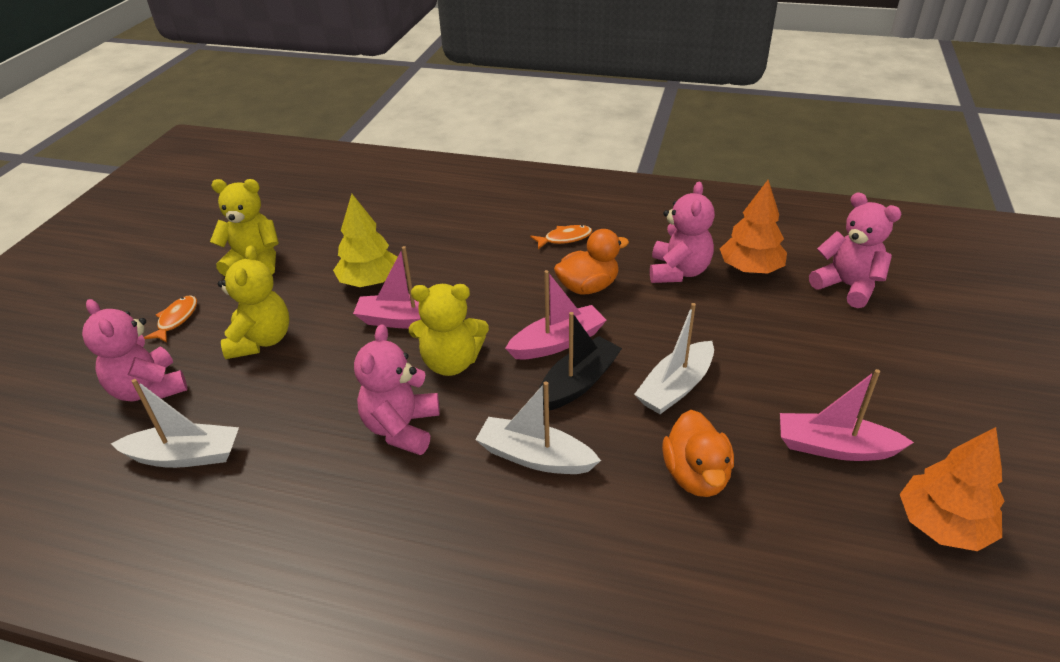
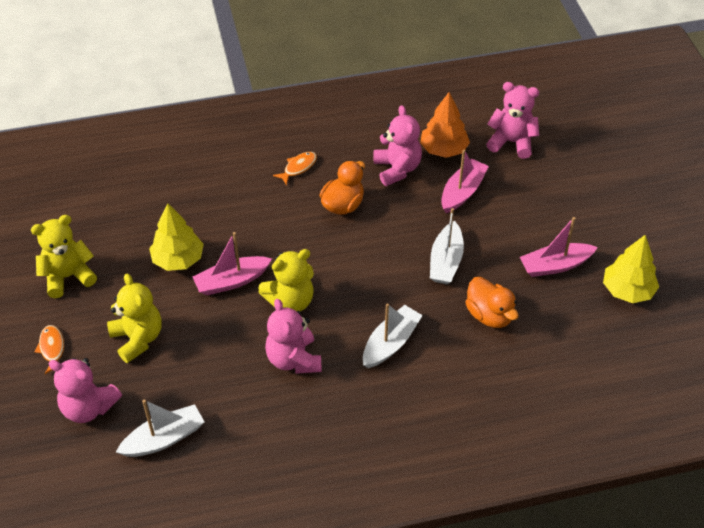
camera: 30 degrees left, 10 degrees up
(535, 457) = (390, 343): white boat -> white boat turned 135 degrees clockwise
(557, 342) = (351, 258): pink boat -> pink boat (462, 192)
(578, 383) = (384, 282): black boat -> none
(942, 525) = (627, 290): orange tree -> yellow tree

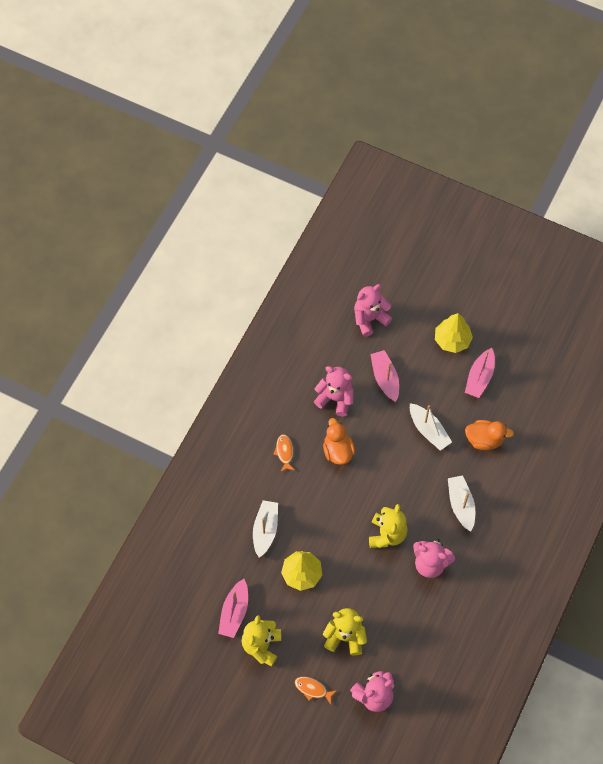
camera: 50 degrees left, 15 degrees up
(164, 438) = (428, 668): white boat -> white boat (265, 530)
(232, 281) = (345, 556): pink boat -> pink boat (234, 612)
(443, 149) = (342, 360): orange tree -> none
(627, 290) = (526, 357): yellow tree -> yellow tree (452, 340)

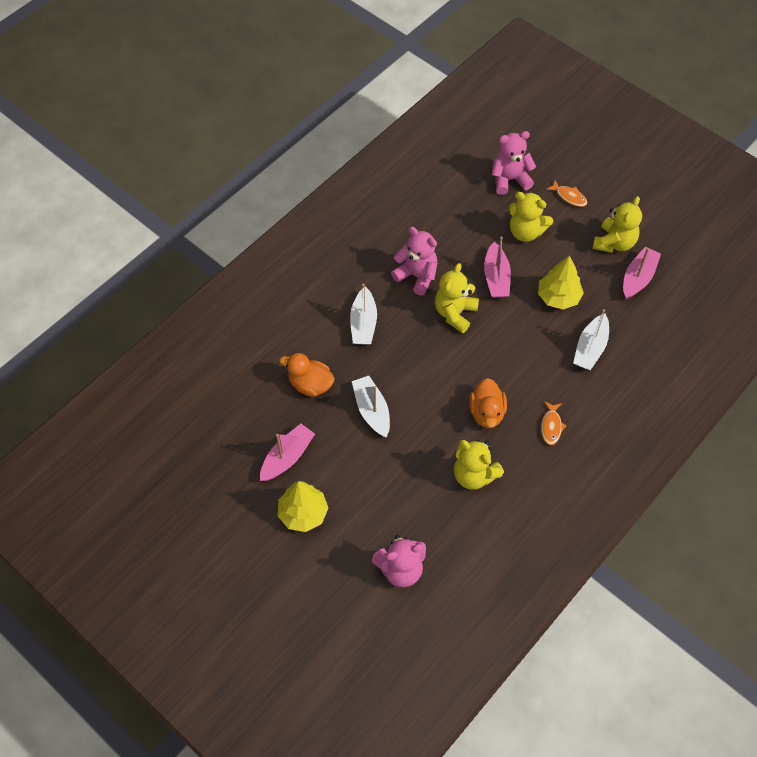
camera: 165 degrees left, 5 degrees down
(335, 398) = (474, 475): pink teddy bear -> yellow teddy bear
(385, 378) = (405, 485): pink boat -> pink boat (496, 278)

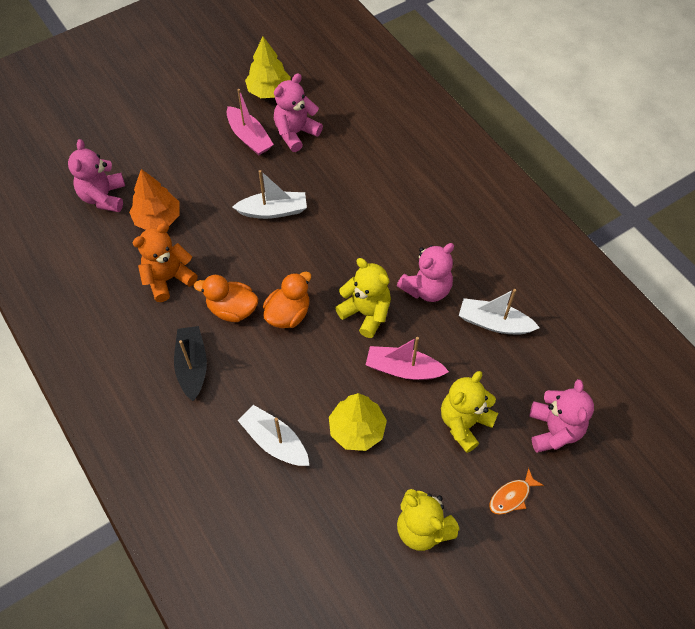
camera: 105 degrees right, 0 degrees up
(271, 417) = (295, 133): none -> pink teddy bear
(303, 513) = (189, 138): yellow tree -> yellow tree (269, 91)
(310, 384) = (320, 168): orange duck -> orange duck (288, 314)
(363, 323) = (378, 226): white boat -> white boat (494, 323)
(411, 508) = (157, 219): none -> orange tree
(474, 475) = (168, 279): yellow teddy bear -> orange teddy bear
(551, 426) = (192, 366): orange fish -> black boat
(638, 278) = (359, 538): pink boat -> none

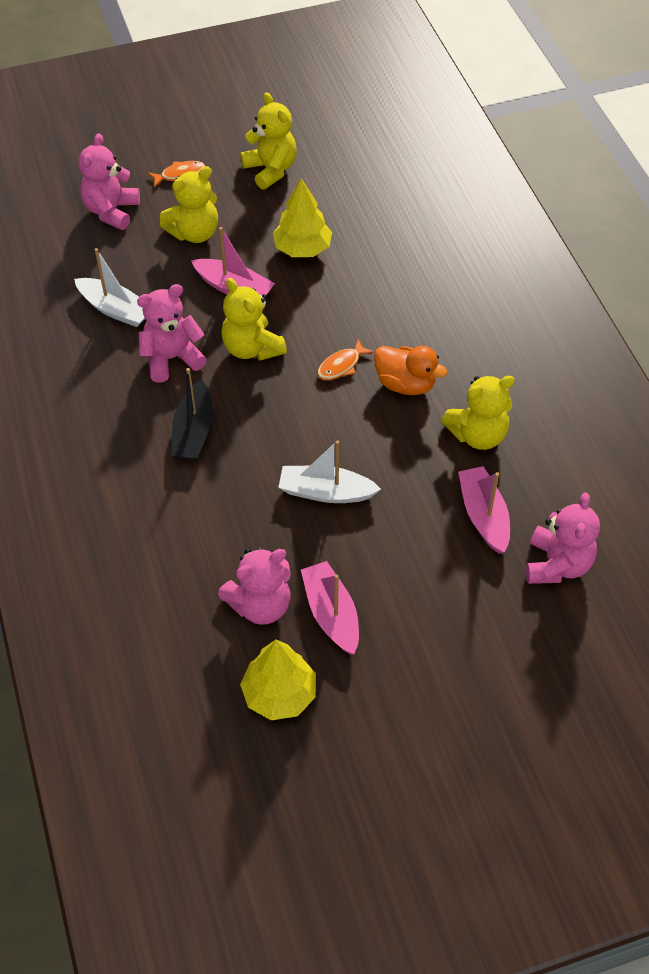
camera: 165 degrees left, 5 degrees down
(157, 219) = (483, 515): orange tree -> pink boat
(168, 279) = (477, 435): orange teddy bear -> yellow teddy bear
(192, 366) = (461, 336): black boat -> black boat (193, 431)
(275, 441) = (387, 255): white boat -> none
(288, 314) = (341, 365): orange duck -> orange fish

